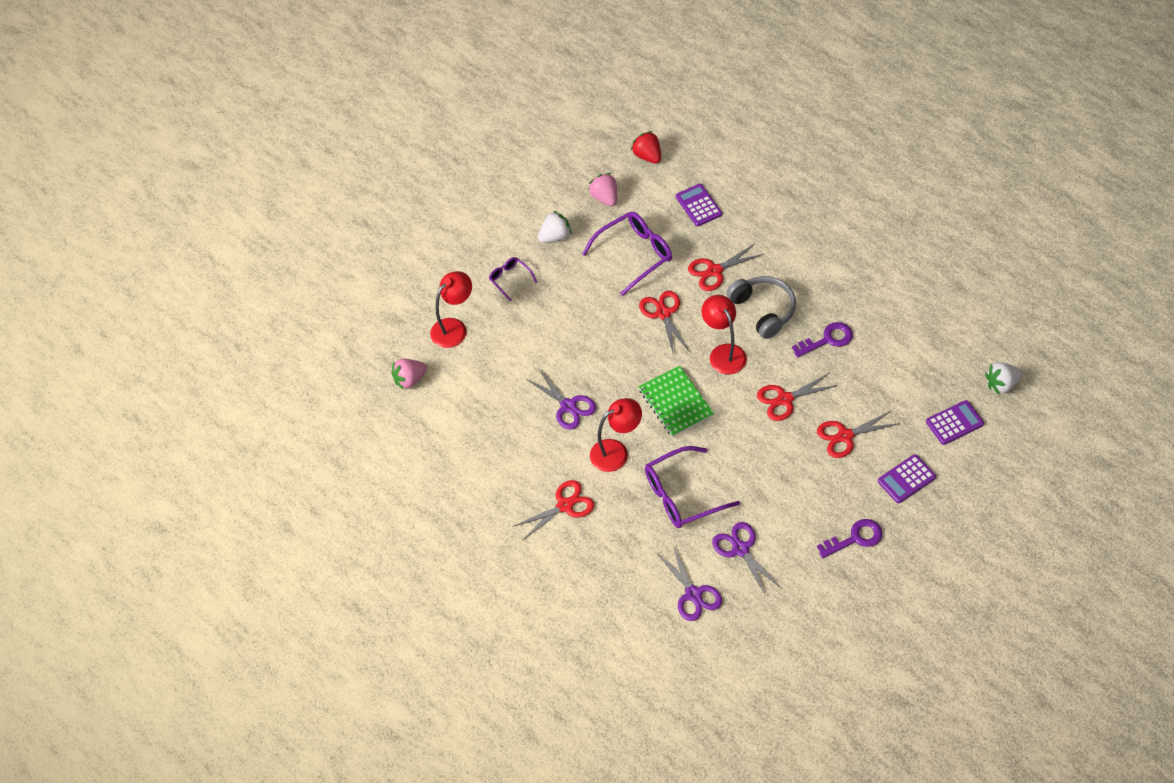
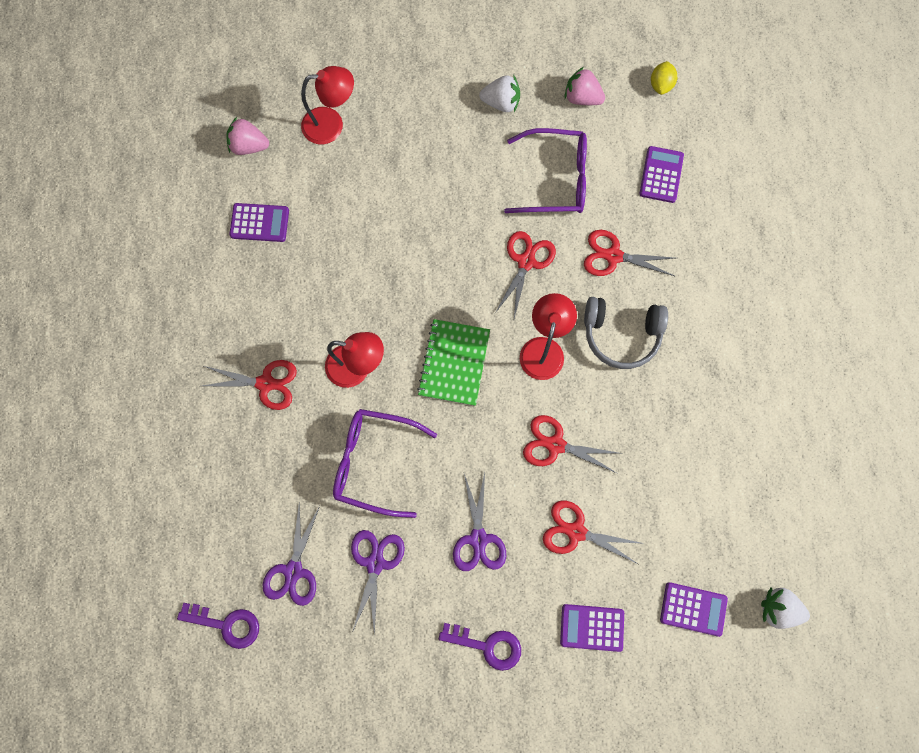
camera: 35 degrees right, 20 degrees up
(464, 418) = (259, 223): none -> purple calculator
(510, 279) = (422, 114): purple glasses -> none
(568, 406) = (357, 286): purple scissors -> purple scissors (478, 539)
(605, 197) = (582, 98): pink strawberry -> pink strawberry turned 75 degrees counterclockwise
(647, 156) = (661, 85): red strawberry -> yellow lemon
(763, 310) = (621, 335): grey headphones -> grey headphones turned 90 degrees clockwise
(827, 339) = (653, 416): purple key -> purple key (226, 624)

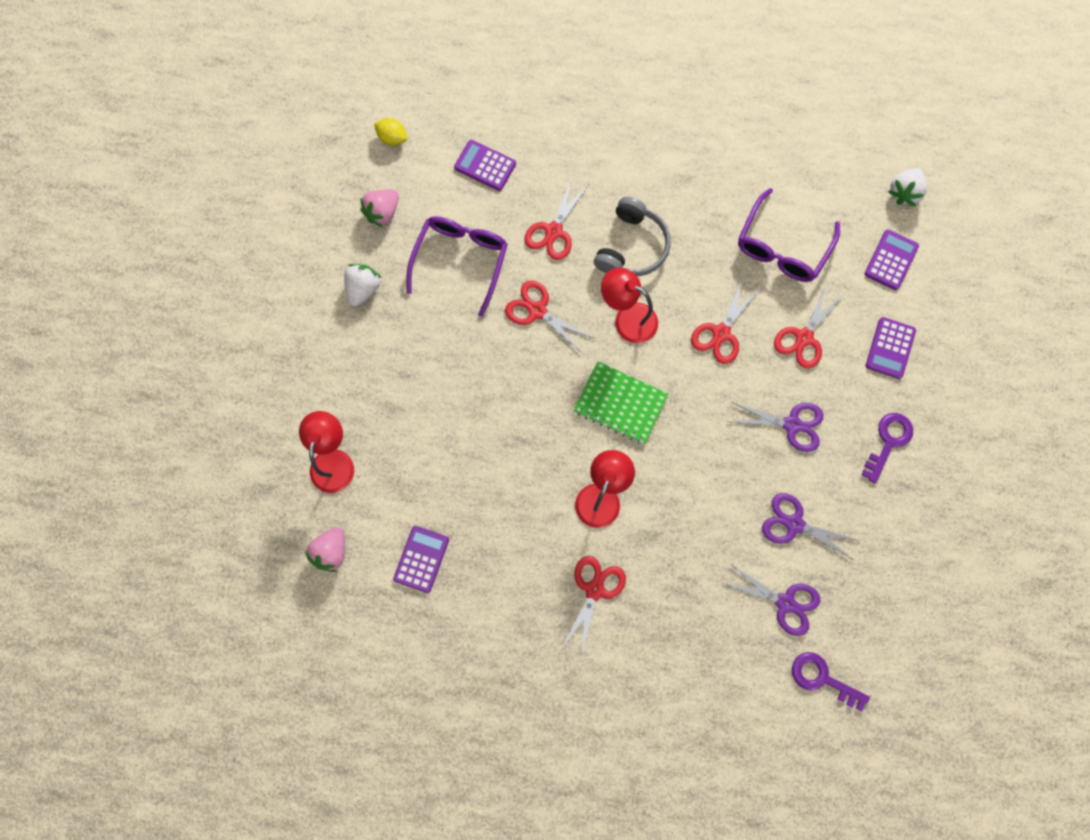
camera: 75 degrees left, 0 degrees up
(226, 624) = (822, 678): purple key -> purple key turned 90 degrees counterclockwise
(374, 462) = (699, 502): purple glasses -> purple glasses (782, 247)

